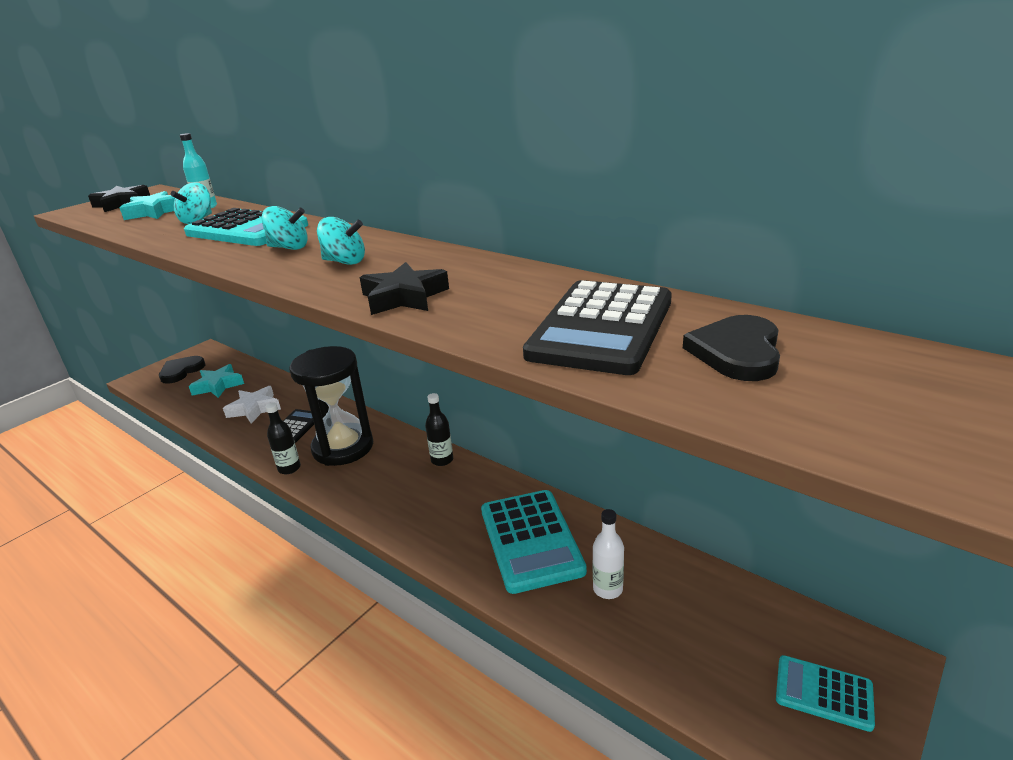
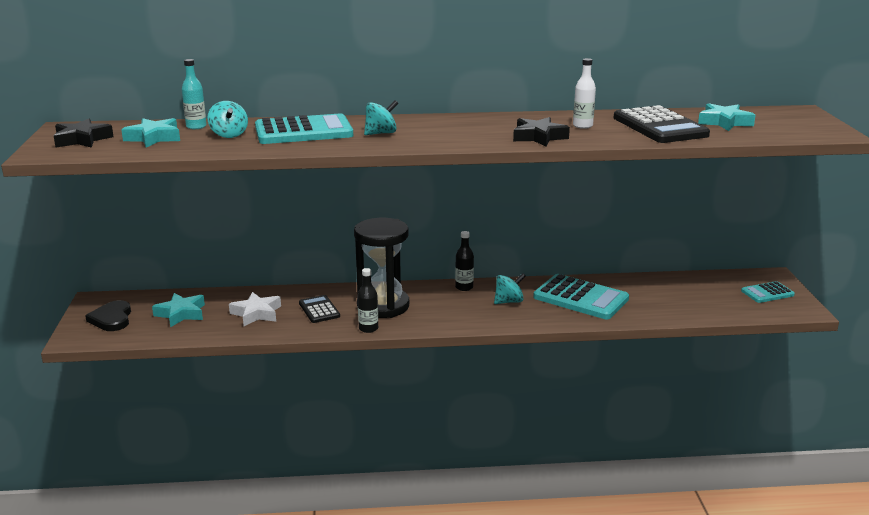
camera: 45 degrees left, 5 degrees down
(345, 262) = (448, 131): turquoise spinning top -> turquoise spinning top (509, 301)
(607, 589) = (646, 299): white bottle -> white bottle (582, 126)
(737, 352) = (724, 122): black heart -> turquoise star

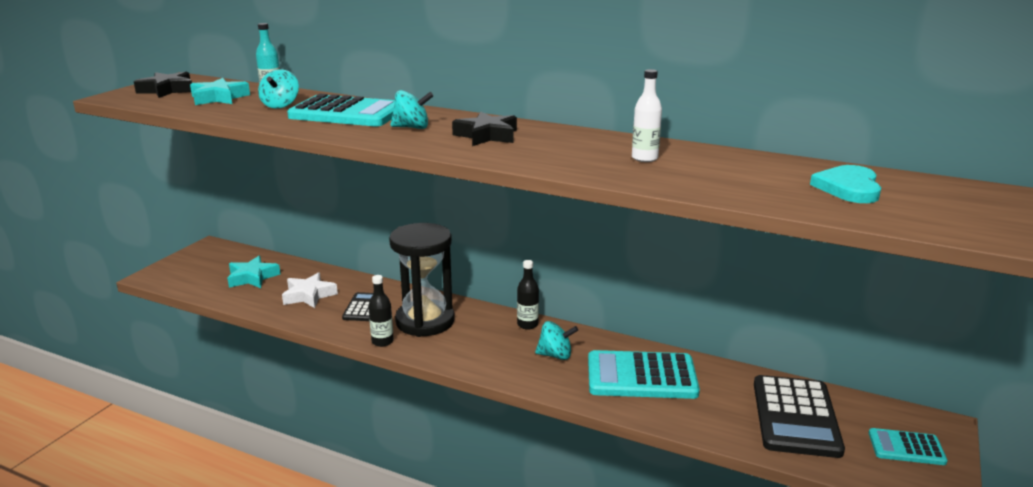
camera: 30 degrees right, 0 degrees up
(112, 319) = (199, 266): black heart -> none
(538, 137) = (566, 162): black star -> black star (487, 136)
(580, 298) = (641, 376): turquoise calculator -> turquoise calculator turned 120 degrees clockwise
(659, 127) = (743, 177): black calculator -> black calculator (795, 417)
(724, 122) = (848, 188): turquoise star -> turquoise heart

